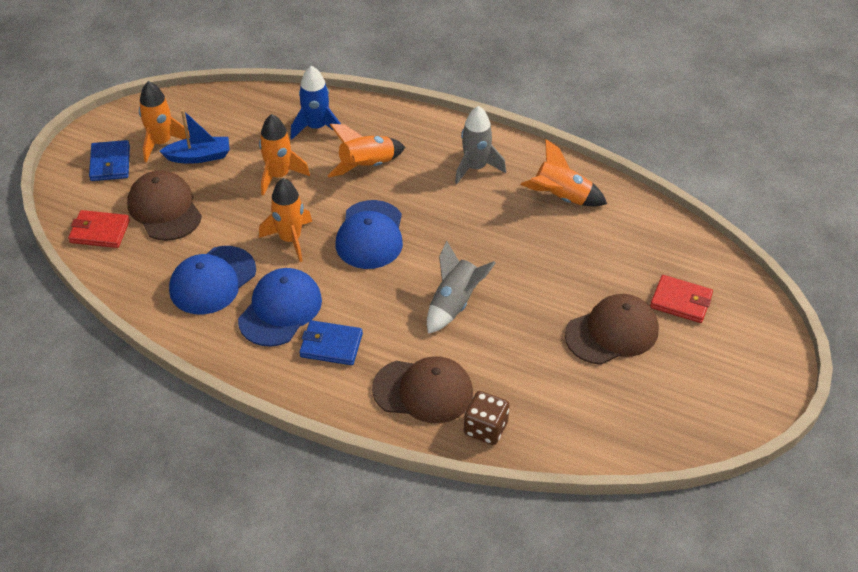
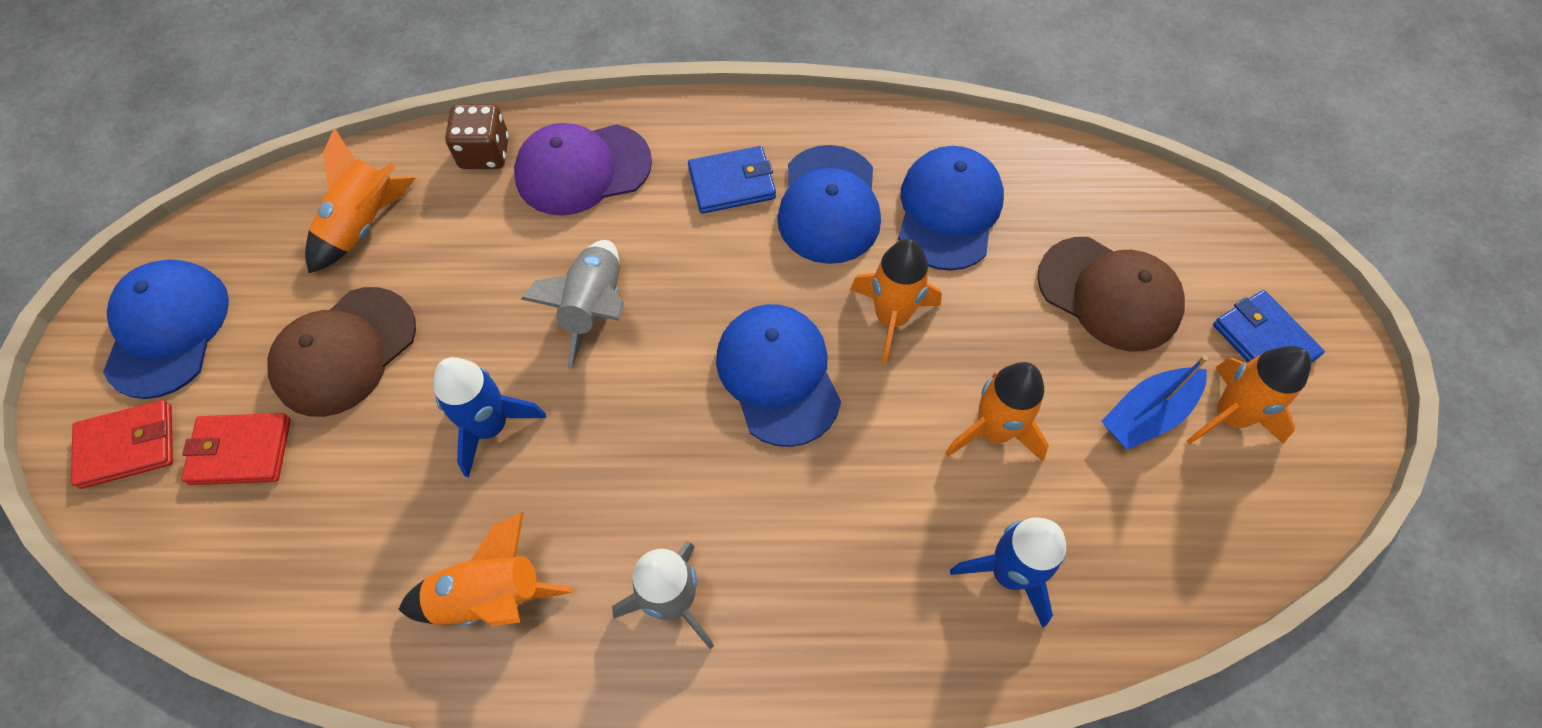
camera: 155 degrees right, 15 degrees up
(100, 232) = (1160, 221): red wallet -> red wallet (127, 446)
(367, 166) = (865, 518): orange rocket -> orange rocket (364, 224)
(423, 391) = (582, 169): brown cap -> purple cap
(537, 265) = (490, 426): none -> blue rocket
(722, 385) = (167, 329): none -> blue cap

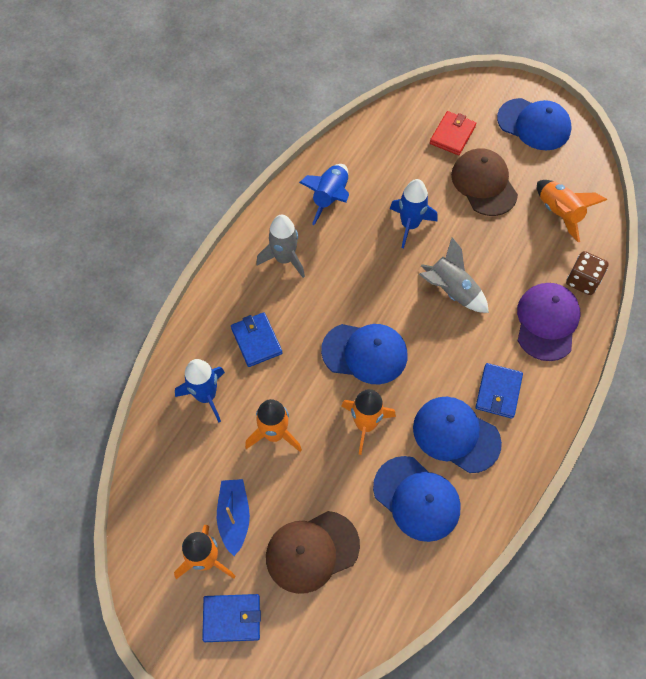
camera: 120 degrees right, 0 degrees up
(127, 446) = (478, 100): red wallet -> none
(490, 596) = (330, 198): orange rocket -> blue rocket
(861, 552) = (256, 341): none -> blue wallet

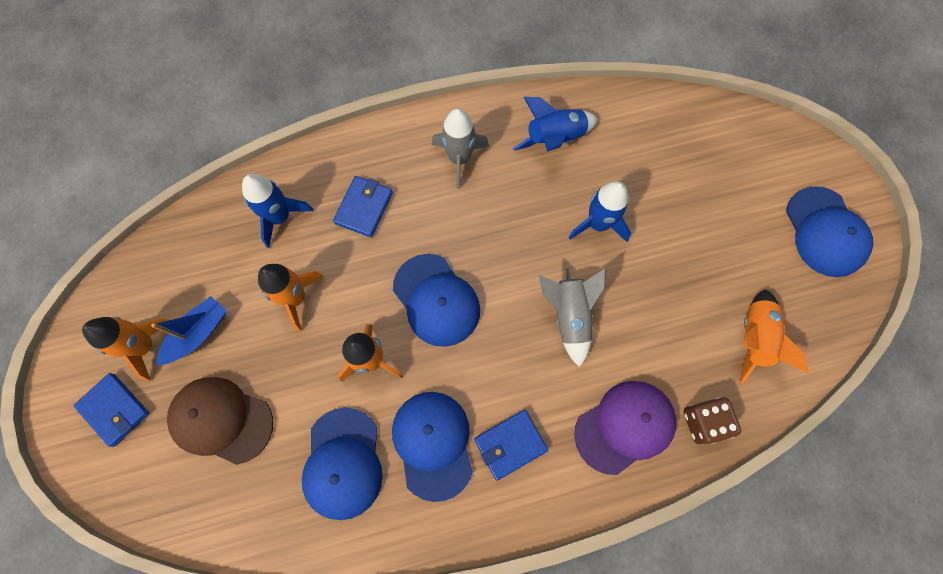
camera: 45 degrees right, 10 degrees up
(452, 135) = (730, 175): red wallet -> none
(484, 184) = (710, 246): brown cap -> none

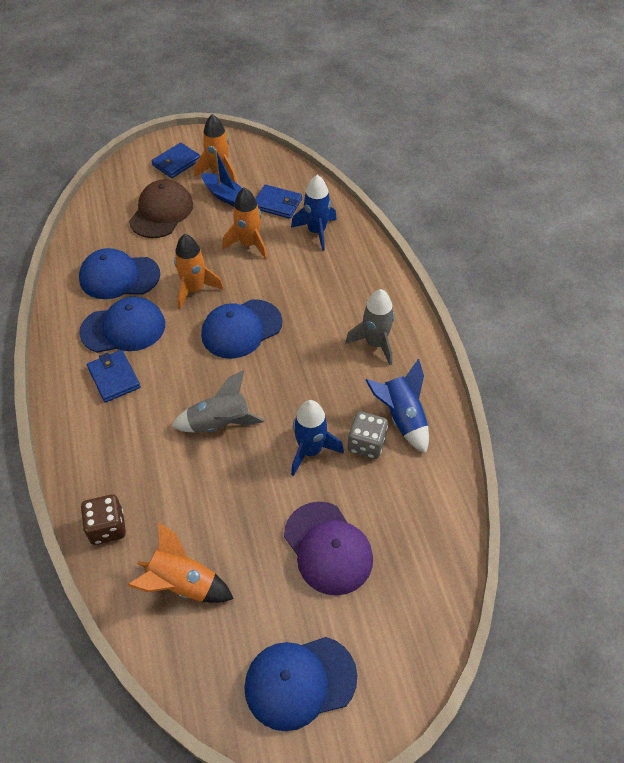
camera: 90 degrees right, 20 degrees down
(364, 208) = (325, 280): blue wallet -> blue wallet (277, 204)
(587, 172) = (366, 444): none -> grey dice
(625, 426) = (114, 461): purple cap -> purple cap (328, 548)

